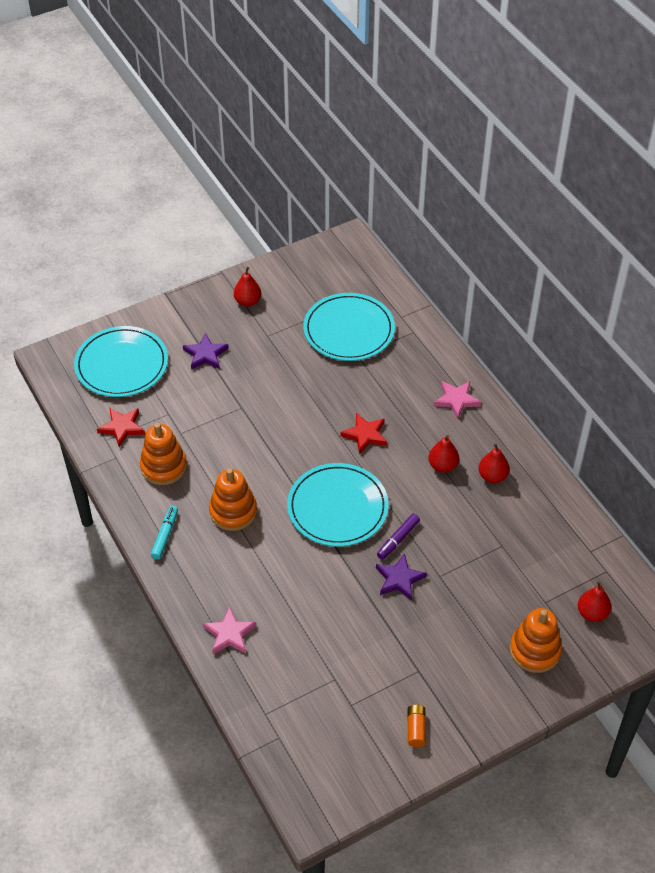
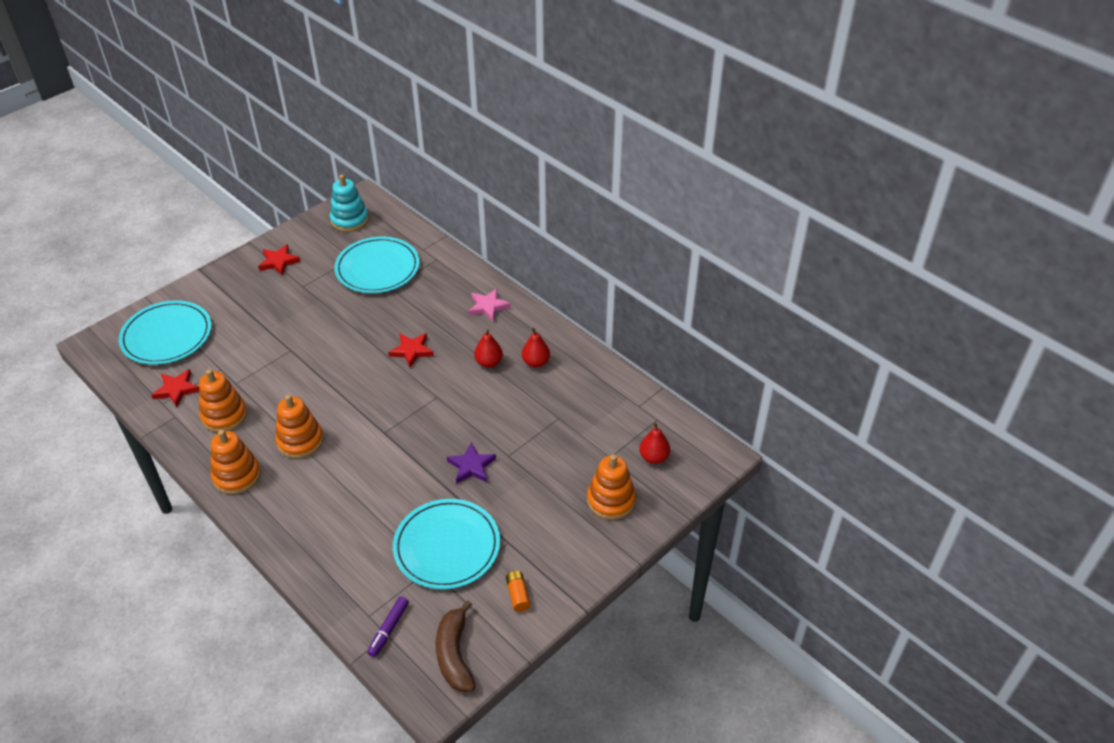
camera: 15 degrees left, 5 degrees down
(165, 535) = (237, 475): turquoise marker -> orange stacking toy
(205, 354) = (247, 312): purple star -> none
(229, 634) = (318, 550): pink star -> none
(248, 301) = (278, 262): red pear -> red star
(330, 266) = (349, 220): none -> turquoise stacking toy
(337, 508) = (399, 417): turquoise plate -> turquoise plate (447, 546)
(340, 775) = (454, 655): none -> brown banana
(398, 539) = (462, 432): purple marker -> purple marker (388, 629)

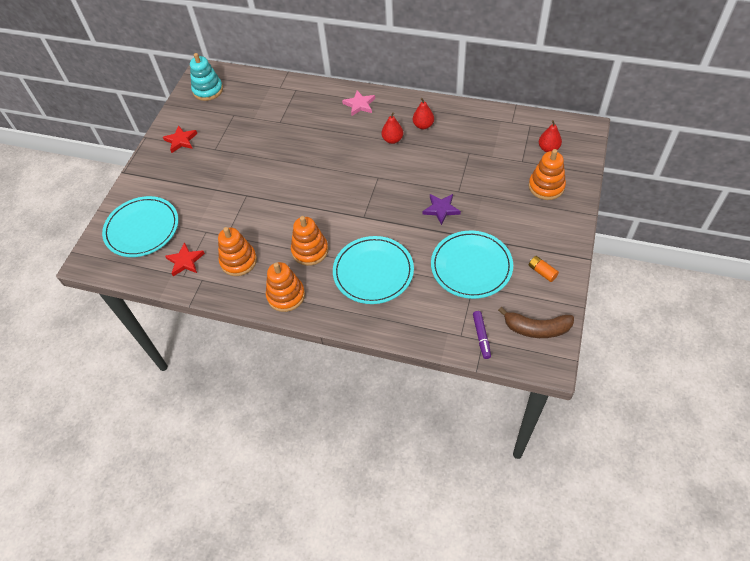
camera: 25 degrees left, 10 degrees up
(377, 268) = (259, 113): turquoise plate -> turquoise plate (373, 272)
(412, 351) = (333, 156): red star -> none
(454, 655) = (536, 328): brown banana -> brown banana turned 45 degrees counterclockwise

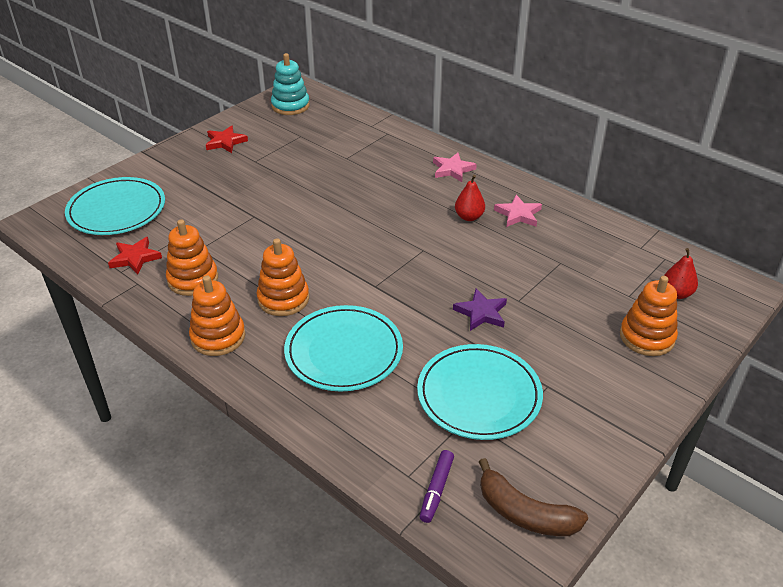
camera: 20 degrees right, 15 degrees down
(423, 125) = (518, 214): red pear -> pink star
(542, 272) = (578, 441): orange battery -> none

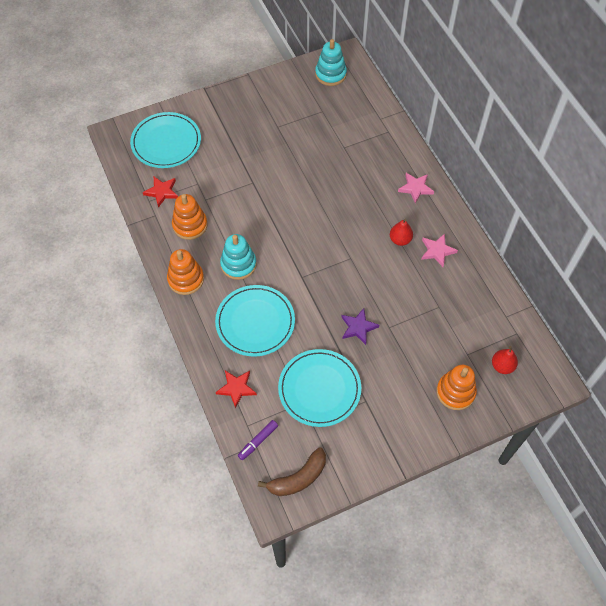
camera: 25 degrees right, 20 degrees up
(225, 142) = (265, 98): red star -> red star (236, 388)
(283, 299) = (238, 264): orange stacking toy -> turquoise stacking toy
(525, 513) = (298, 478): brown banana -> brown banana turned 90 degrees counterclockwise

